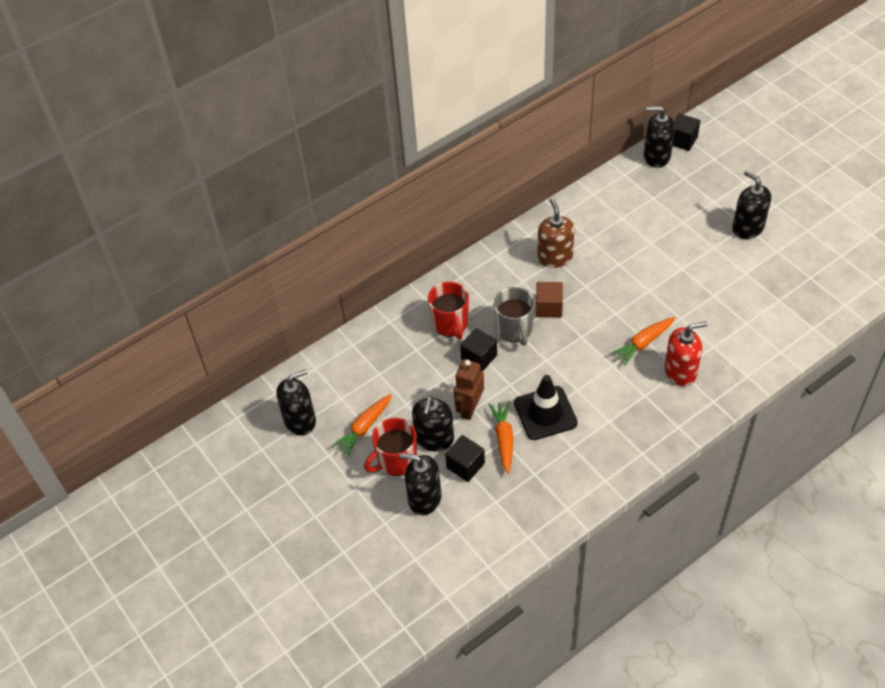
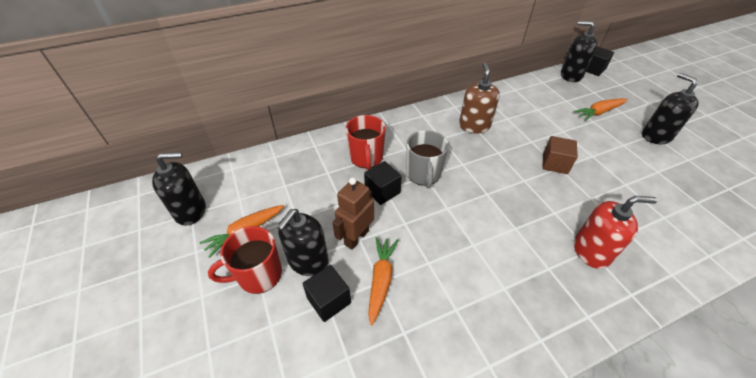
camera: 10 degrees right, 5 degrees down
(424, 498) = (267, 330): black soap dispenser -> none
(545, 413) = (434, 262): black traffic cone -> none
(549, 307) = (460, 163): brown cube -> brown cube (555, 164)
(643, 343) = (551, 213): orange carrot -> orange carrot (599, 112)

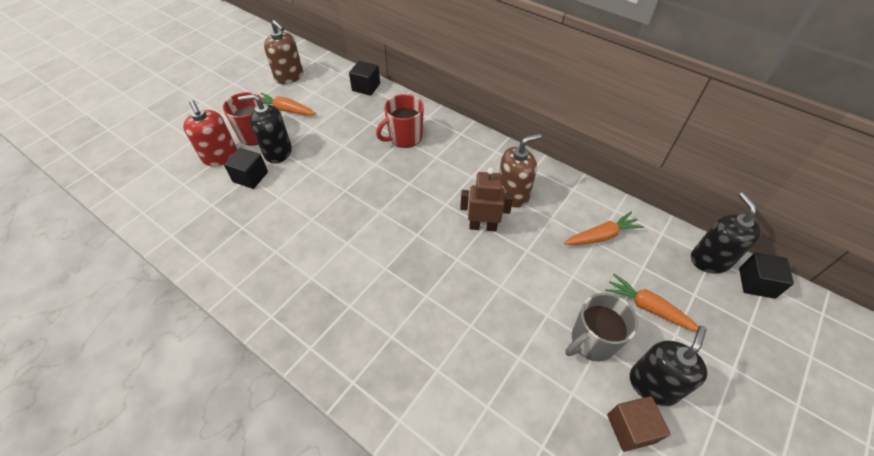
camera: 60 degrees right, 5 degrees up
(190, 211) = (289, 77): black soap dispenser -> brown soap dispenser
(356, 237) = (313, 167): brown robot -> brown robot (483, 226)
(381, 280) = (280, 197): orange carrot -> orange carrot (601, 236)
(382, 191) = (371, 163): black cube -> black cube (366, 87)
(423, 174) = (410, 181): grey mug -> grey mug (592, 341)
(555, 164) = (503, 280): brown cube -> brown cube (630, 428)
(591, 251) = (390, 337): red soap dispenser -> red soap dispenser (220, 156)

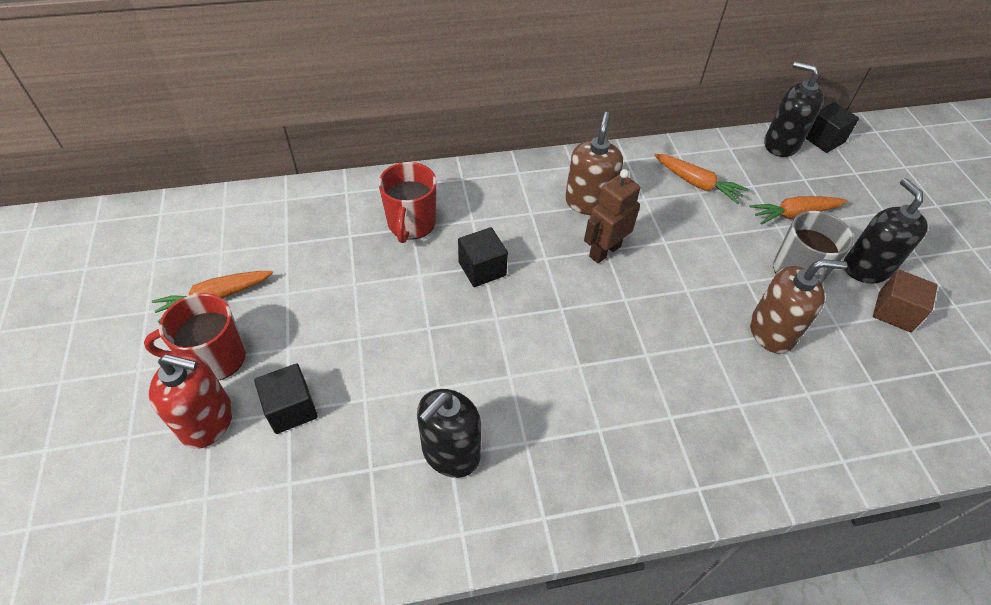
camera: 50 degrees left, 0 degrees up
(277, 152) = (282, 353): black soap dispenser -> black soap dispenser (450, 452)
(289, 77) = (154, 256): brown soap dispenser -> brown soap dispenser (771, 332)
(366, 87) = (284, 200): black cube -> black cube (482, 269)
(601, 236) = (697, 183): orange carrot -> orange carrot turned 105 degrees clockwise

